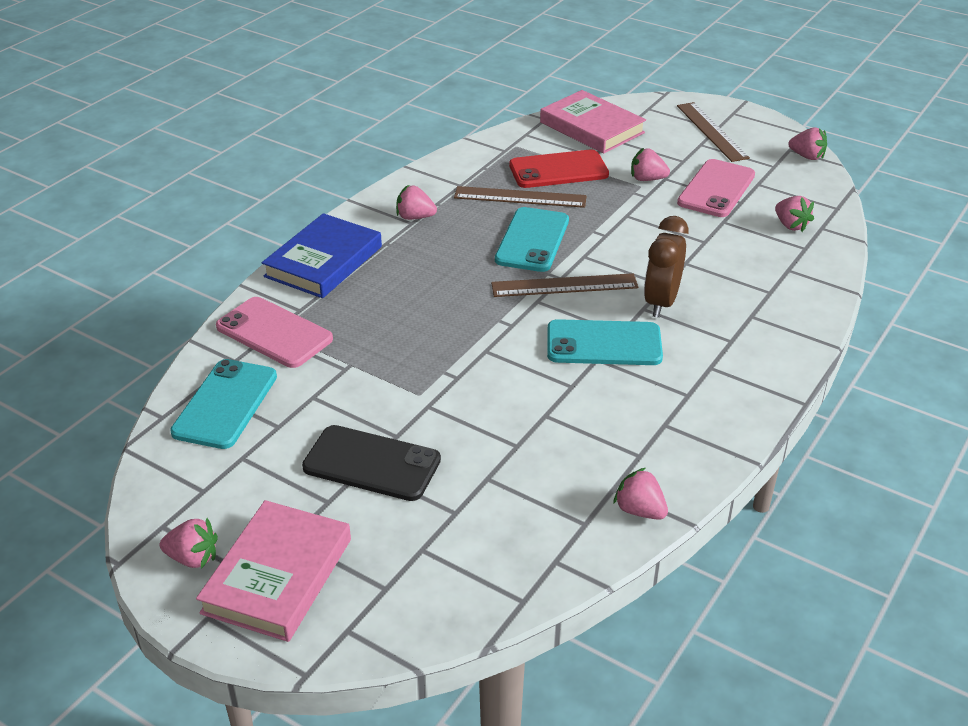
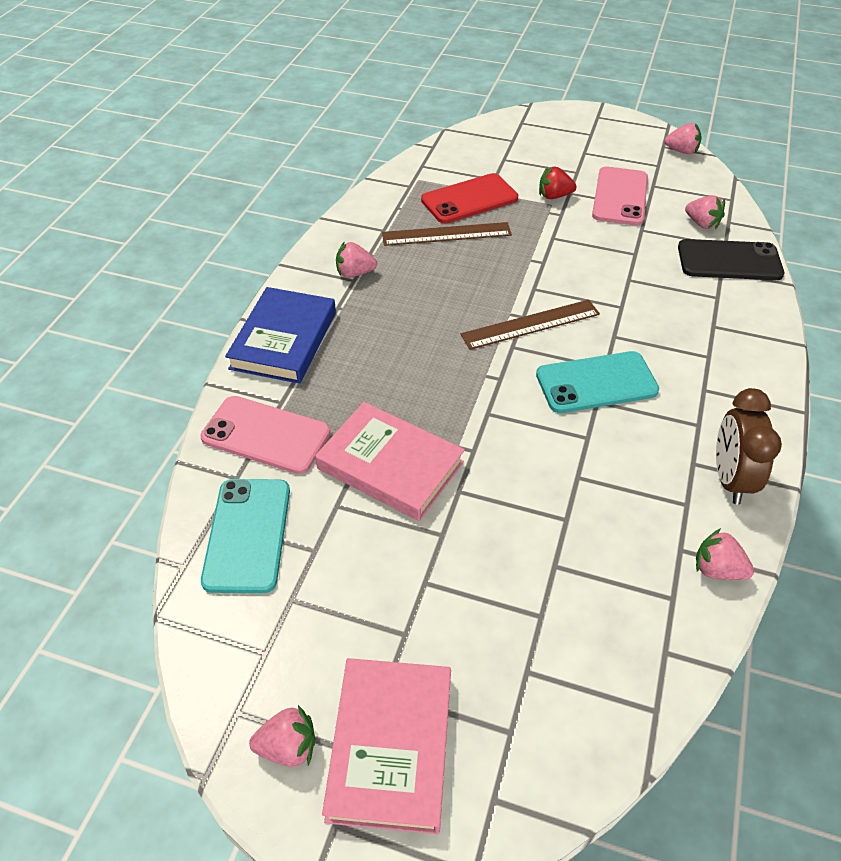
camera: 15 degrees left, 10 degrees up
(372, 463) = (432, 575): black phone -> black phone (729, 261)
(532, 240) = (478, 279): turquoise phone -> none
(591, 127) = (480, 149): pink book -> pink book (390, 465)
(647, 179) = (554, 196): pink strawberry -> red strawberry
(661, 302) = (627, 326): brown clock -> brown clock (730, 479)
(712, 131) = (588, 138): brown ruler -> none

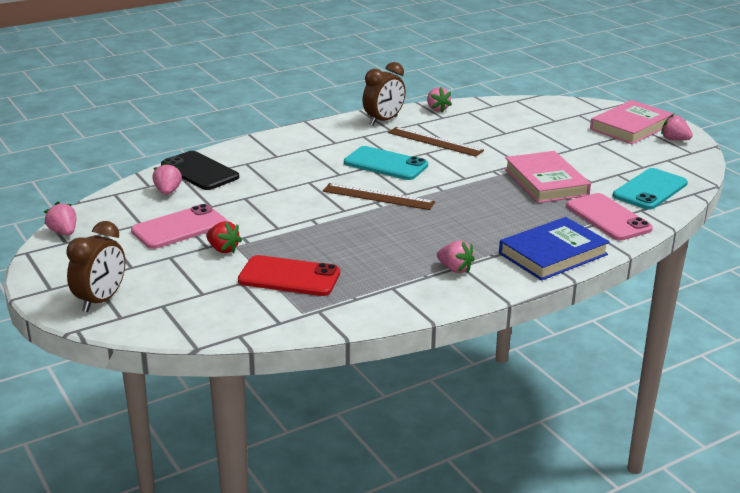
camera: 140 degrees left, 20 degrees down
(446, 234) = (348, 262): brown ruler -> brown ruler (435, 141)
(553, 125) = (101, 300): none -> brown clock

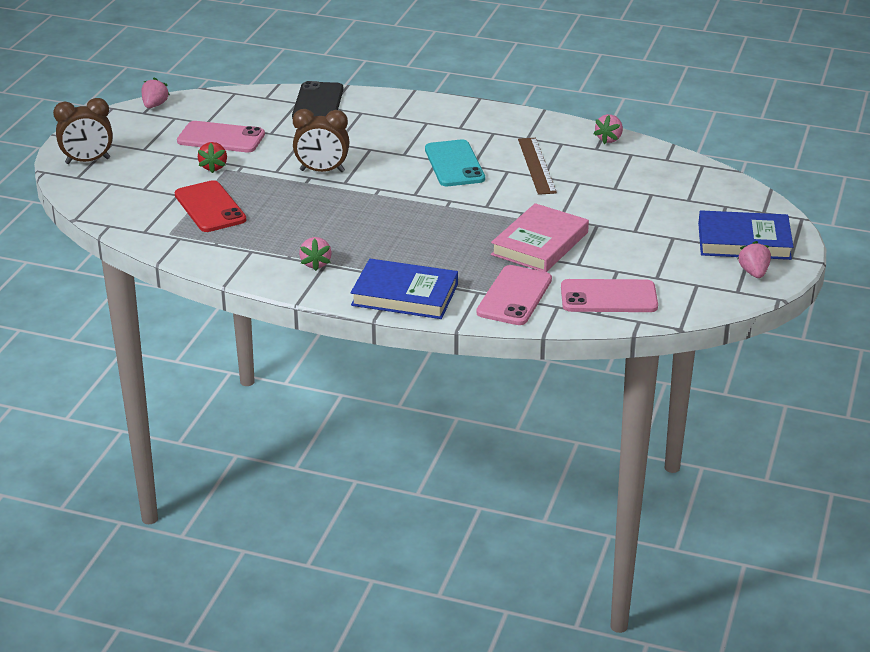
camera: 50 degrees right, 5 degrees up
(167, 192) = (267, 108): pink strawberry -> none
(378, 196) = (389, 185): brown ruler -> none
(383, 121) = (539, 128): brown clock -> brown clock (322, 171)
(630, 127) = (744, 241): pink book -> blue book
(650, 190) = (608, 297): turquoise phone -> pink phone

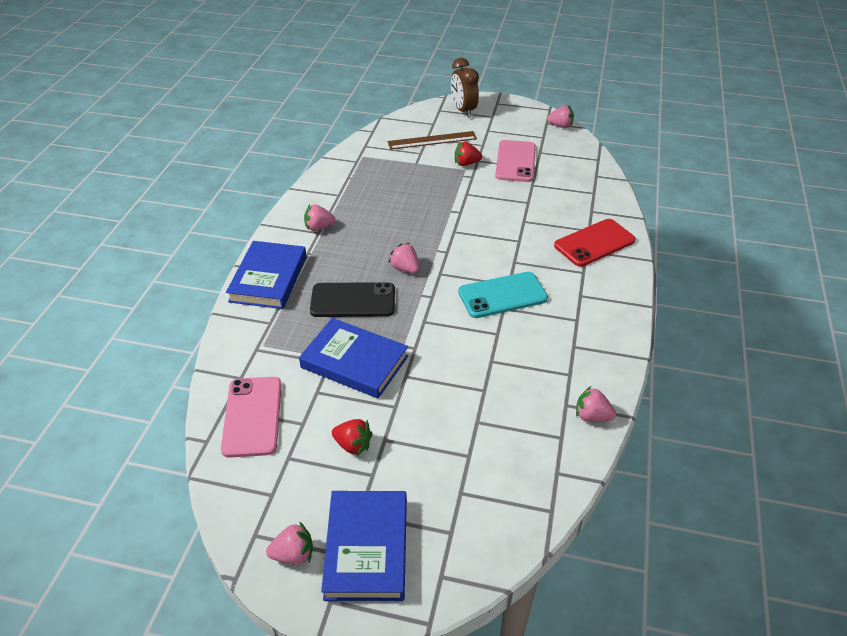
camera: 85 degrees right, 10 degrees up
(210, 207) = (402, 169): red phone -> red phone (594, 243)
(318, 103) = (597, 204): black phone -> black phone (353, 300)
(322, 171) = (471, 217): brown clock -> none
(403, 213) = (405, 268): none -> pink strawberry
(514, 296) = (260, 347): pink phone -> none
(537, 165) = (513, 355): brown ruler -> brown ruler (432, 140)
(540, 243) = (354, 362): pink book -> blue book
(642, 245) = (353, 445): none -> red strawberry

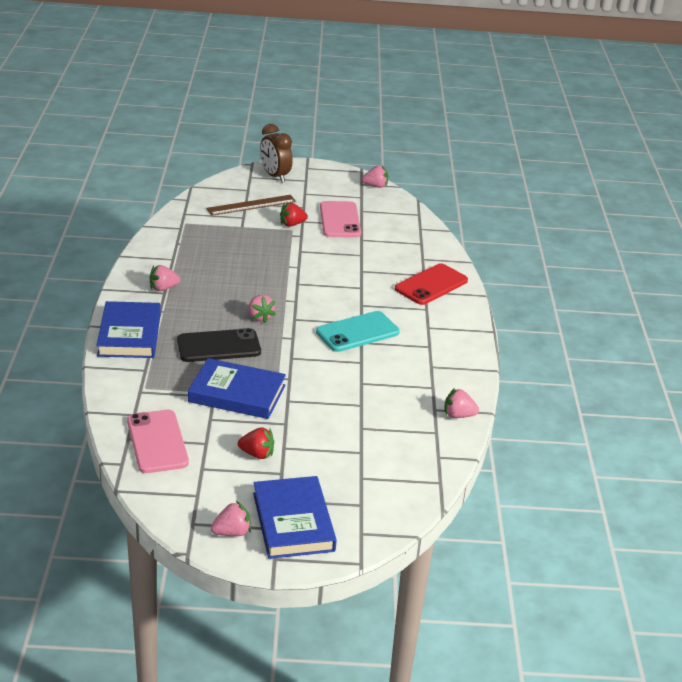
camera: 15 degrees left, 10 degrees down
(405, 268) = (260, 317): pink strawberry -> pink strawberry turned 150 degrees counterclockwise

